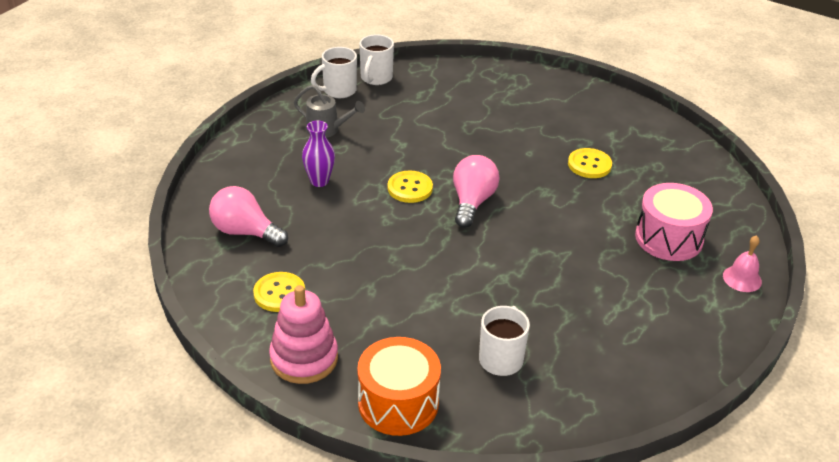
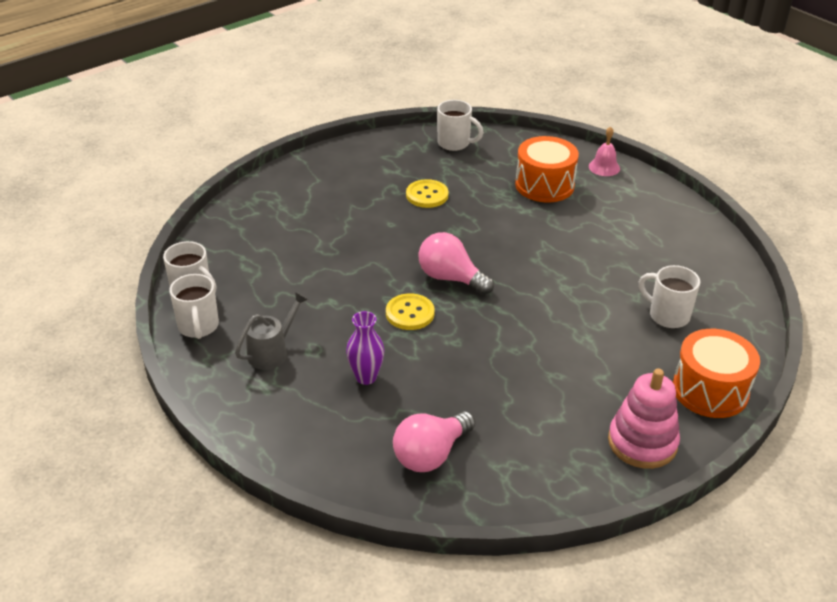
camera: 70 degrees left, 0 degrees up
(279, 293) = (542, 444): yellow button -> none
(668, 238) = (544, 185): pink drum -> orange drum
(693, 165) = (455, 143): none -> white mug

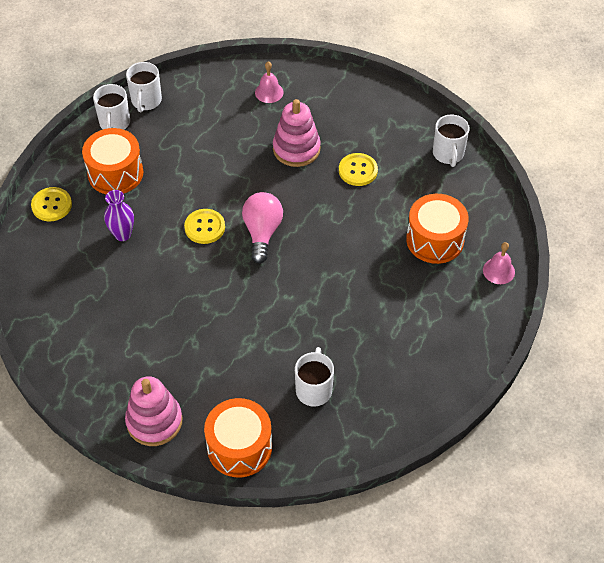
camera: 60 degrees right, 15 degrees up
(198, 327) = (114, 123): white mug -> white mug turned 45 degrees counterclockwise
(268, 421) = (51, 205): none -> yellow button
(272, 351) = (115, 173): grey watering can -> orange drum
(274, 209) = (269, 92): none -> pink bell
(365, 219) = (296, 149): none -> pink stacking toy
(430, 454) = (71, 303): pink light bulb -> none

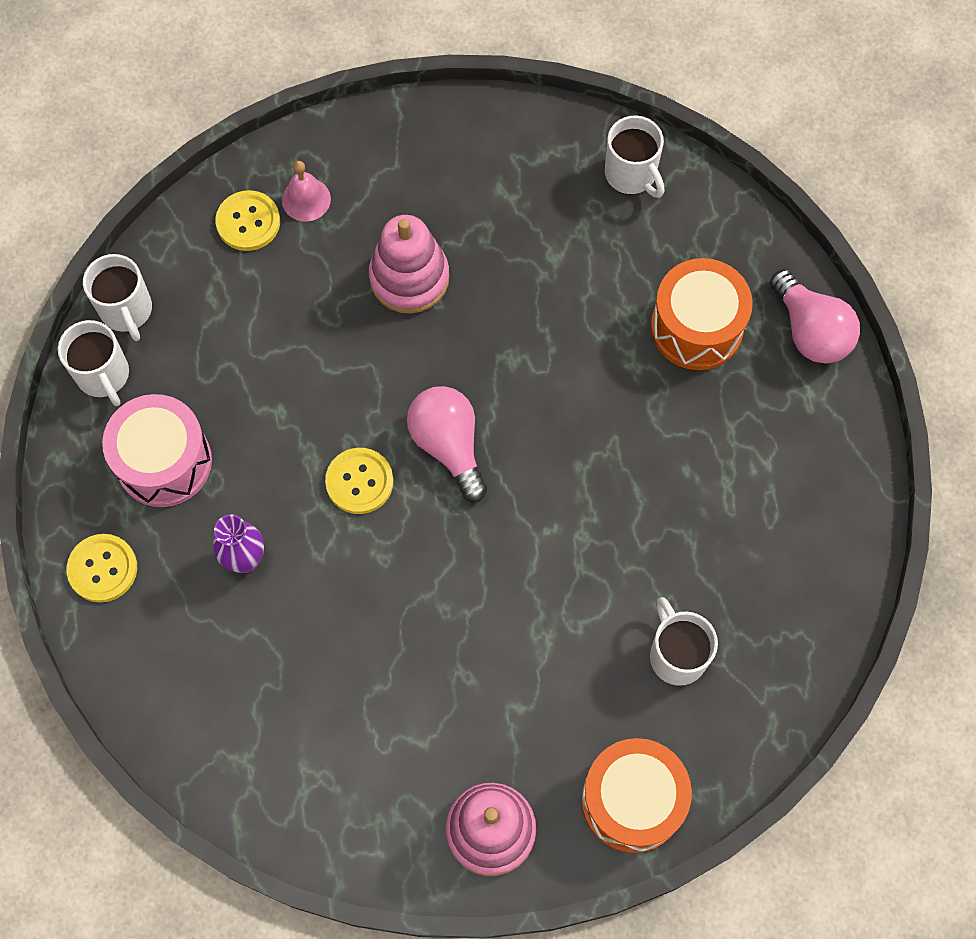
camera: 30 degrees left, 15 degrees up
(115, 173) = (164, 462): orange drum -> pink drum
(358, 170) = (521, 269): yellow button -> yellow button (248, 222)
(498, 271) = (810, 331): pink bell -> pink light bulb

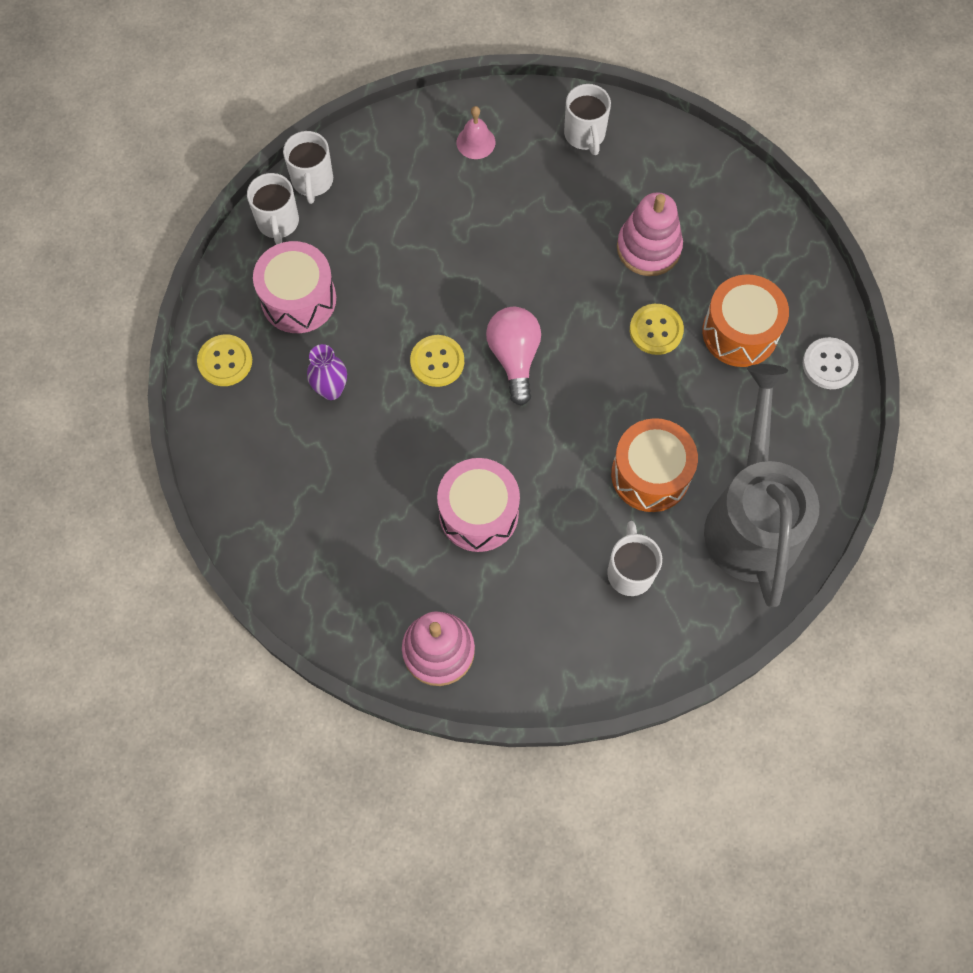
camera: 20 degrees right, 0 degrees up
(248, 222) = (426, 145): yellow button -> yellow button (656, 330)
(409, 278) = (531, 224): pink stacking toy -> pink stacking toy (648, 248)
(476, 648) = (478, 513): none -> pink drum
(631, 175) = (733, 201): white mug -> white mug (585, 135)
(632, 800) = (554, 667): orange drum -> orange drum (650, 474)
(789, 541) = (751, 517): none -> grey watering can
(810, 331) = (829, 364): pink light bulb -> white button

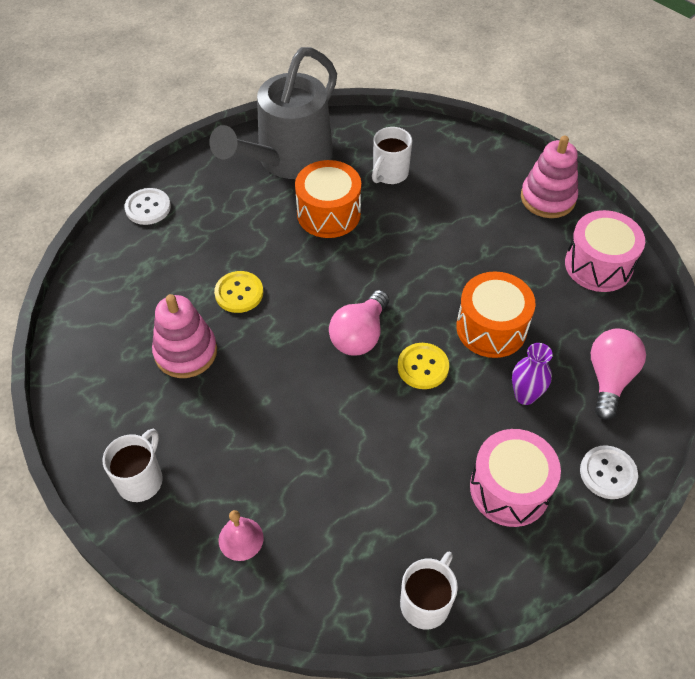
camera: 145 degrees left, 15 degrees down
(225, 361) = (608, 473): yellow button -> white button
(264, 455) = (609, 378): none -> pink light bulb
(278, 223) = (486, 578): white mug -> none
(478, 513) = (465, 254): pink drum -> pink drum (598, 265)
(740, 332) = (183, 258): orange drum -> orange drum (491, 328)

